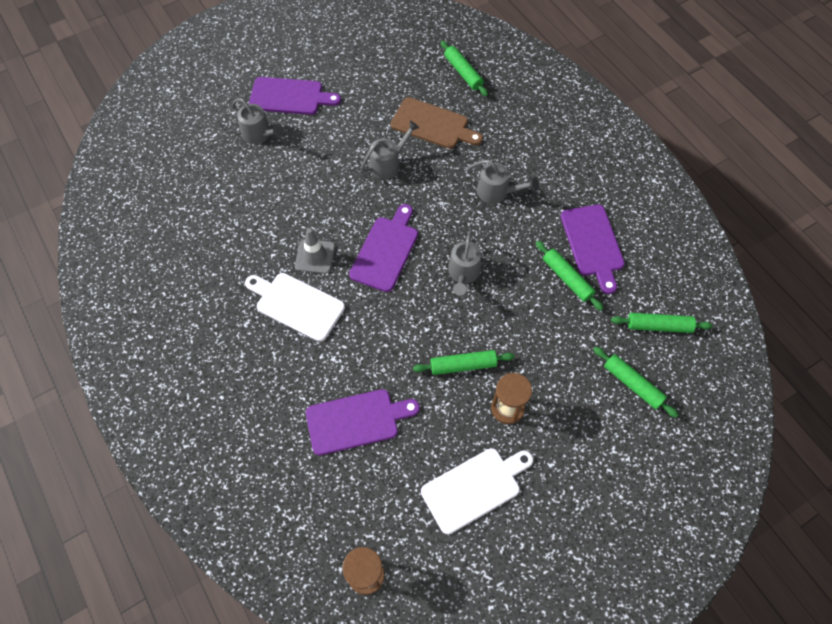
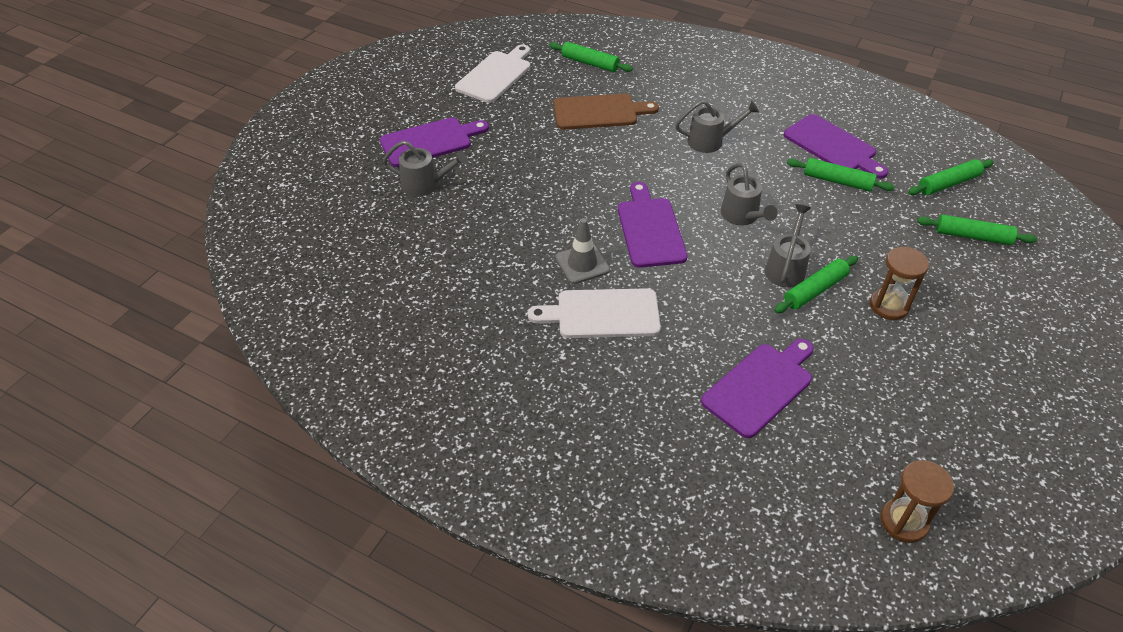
camera: 30 degrees left, 15 degrees down
(388, 164) = (585, 158): grey watering can -> grey watering can (786, 267)
(474, 488) = (926, 387): white cutting board -> white cutting board (495, 75)

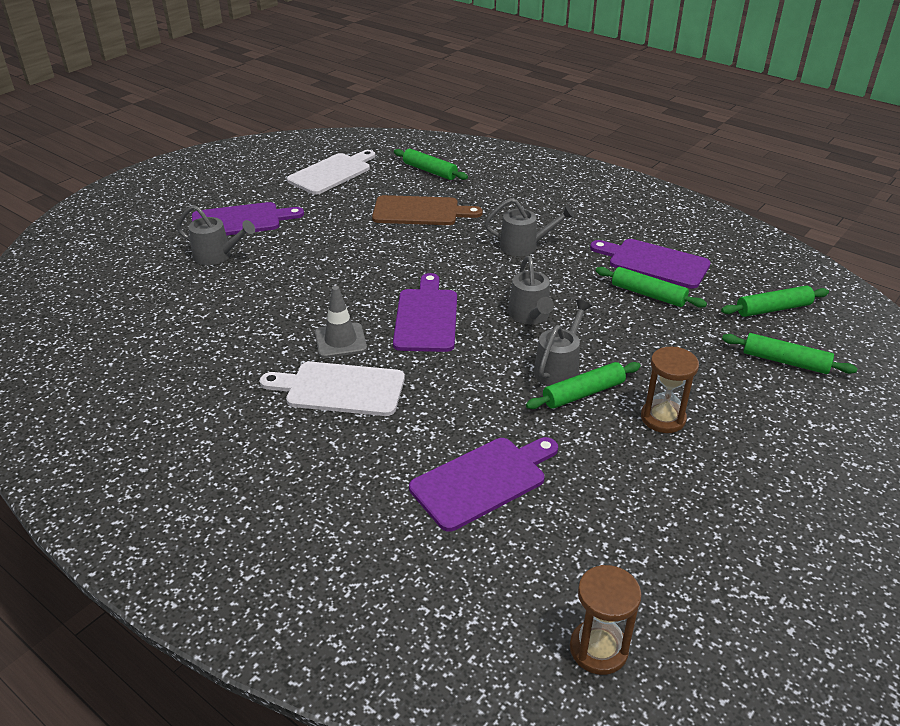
camera: 10 degrees right, 10 degrees down
(832, 146) = (654, 263): purple cutting board -> purple cutting board turned 150 degrees clockwise

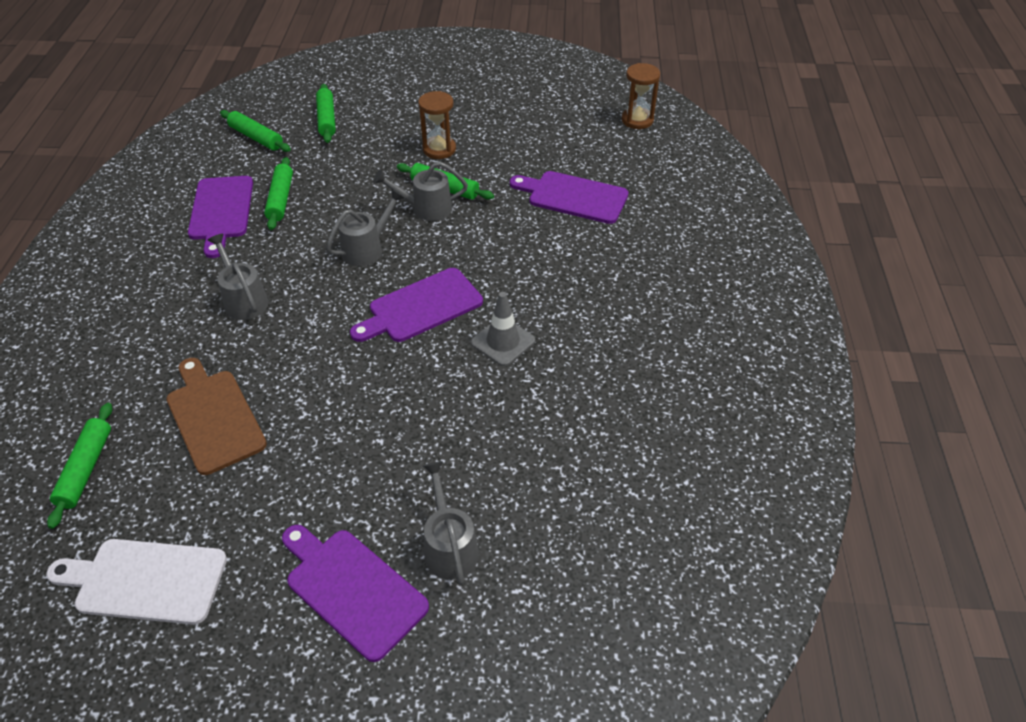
camera: 125 degrees left, 10 degrees up
(340, 389) = (560, 306): white cutting board -> none

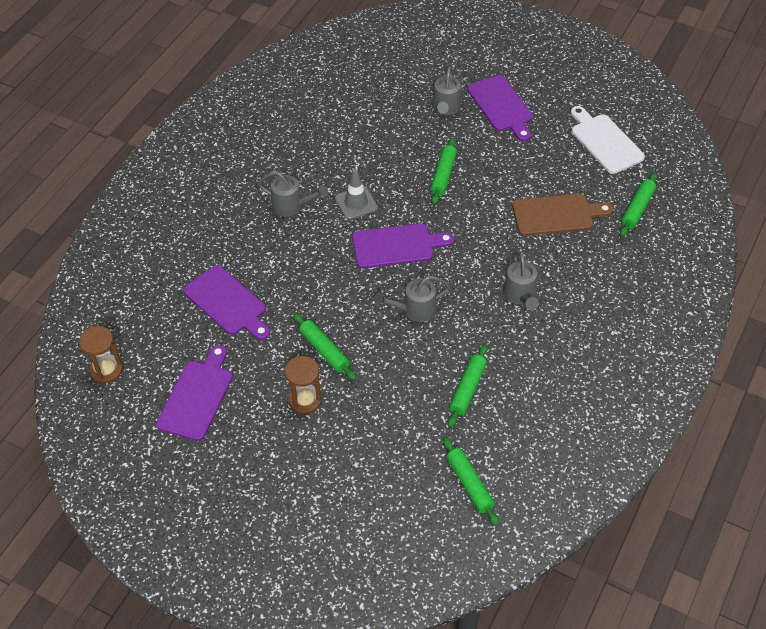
camera: 155 degrees left, 5 degrees up
(145, 580) = (605, 141): white cutting board -> white cutting board turned 150 degrees counterclockwise
(214, 417) = (556, 215): brown cutting board -> brown cutting board turned 90 degrees counterclockwise
(221, 211) = (522, 393): purple cutting board -> purple cutting board (197, 397)
(327, 119) = (392, 486): green rolling pin -> green rolling pin (443, 175)
(426, 208) = (351, 334): grey watering can -> grey watering can (292, 205)

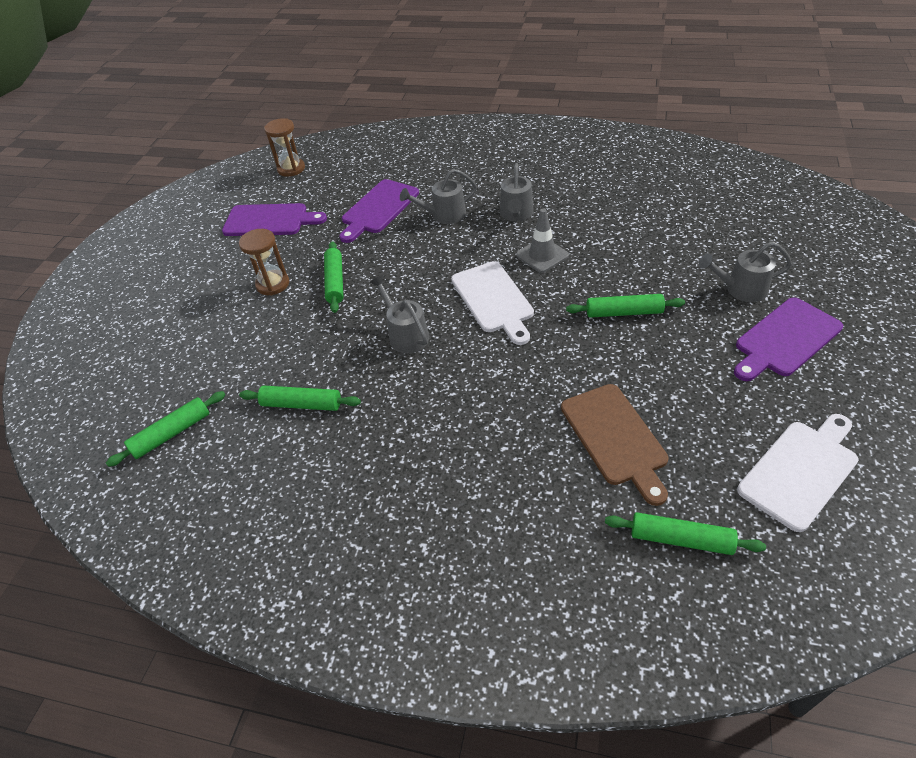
camera: 80 degrees right, 5 degrees down
(324, 350) = (335, 282): green rolling pin -> green rolling pin turned 45 degrees counterclockwise
(396, 246) = (493, 300): purple cutting board -> white cutting board
(520, 296) = (456, 426): grey watering can -> grey watering can (444, 215)

